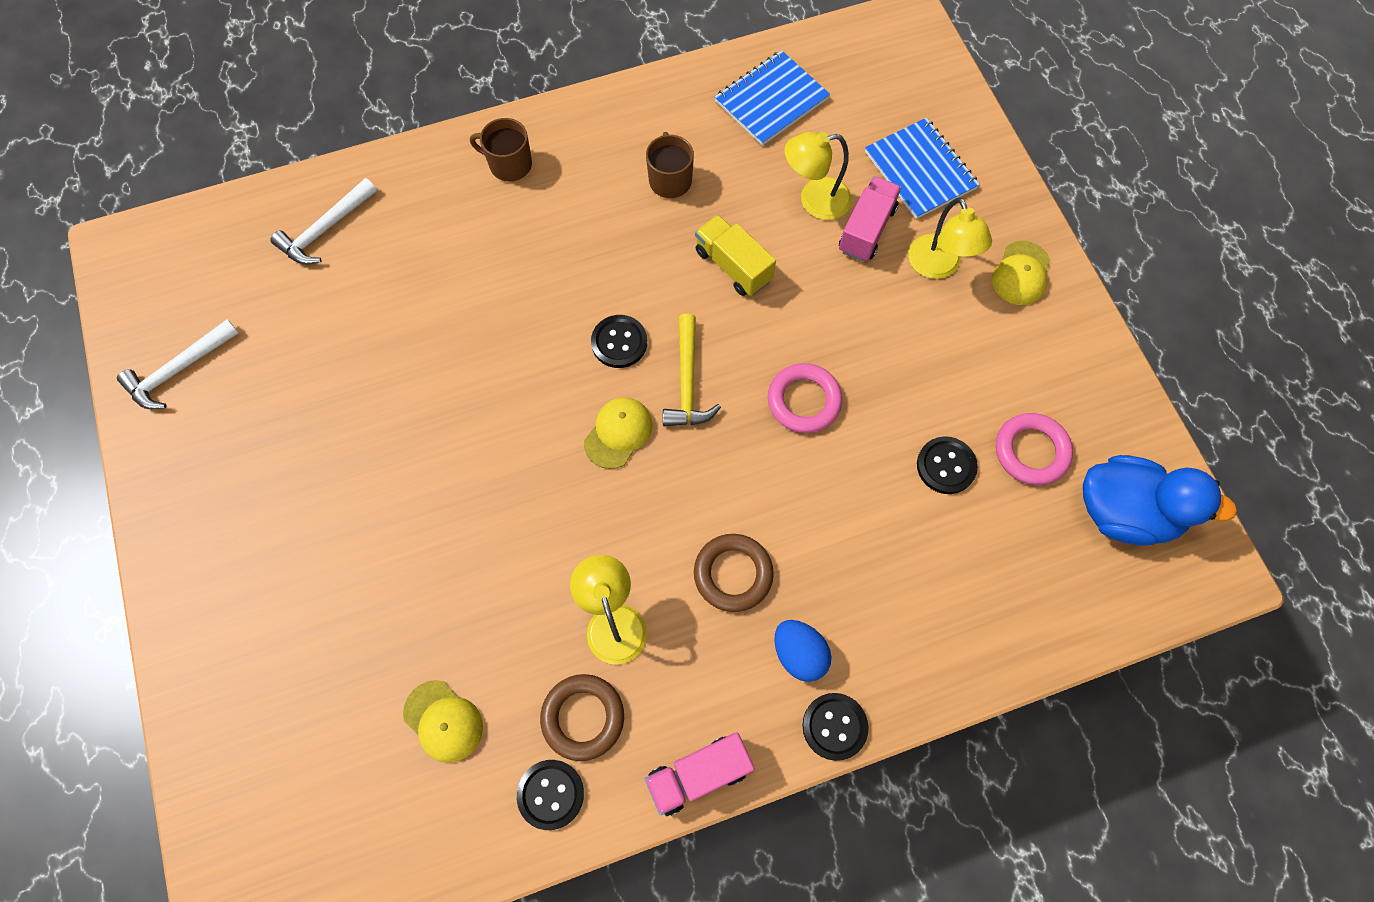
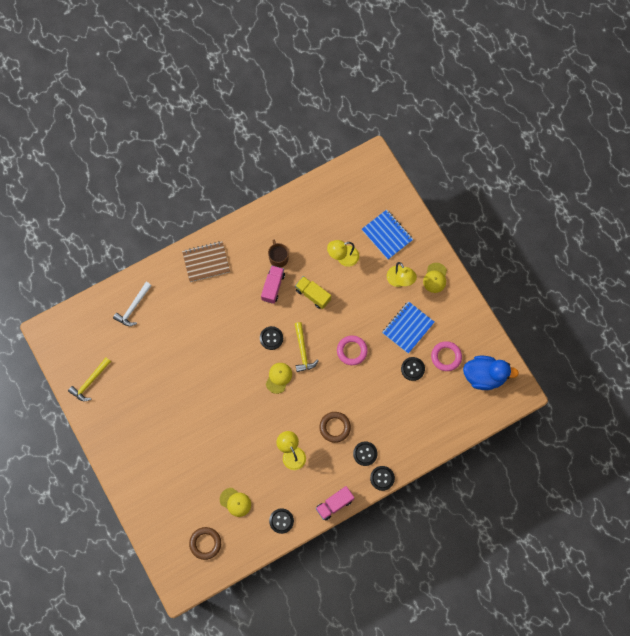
camera: 10 degrees left, 5 degrees up
(179, 370) = (90, 382): white hammer -> yellow hammer
(509, 164) = (206, 262): brown mug -> brown notebook
(583, 717) = (287, 491): brown ring -> brown ring (205, 543)
(771, 100) = (316, 210): blue notebook -> blue notebook (408, 328)
(799, 654) = (365, 453): blue egg -> black button
(866, 229) = (367, 268): pink truck -> pink truck (273, 287)

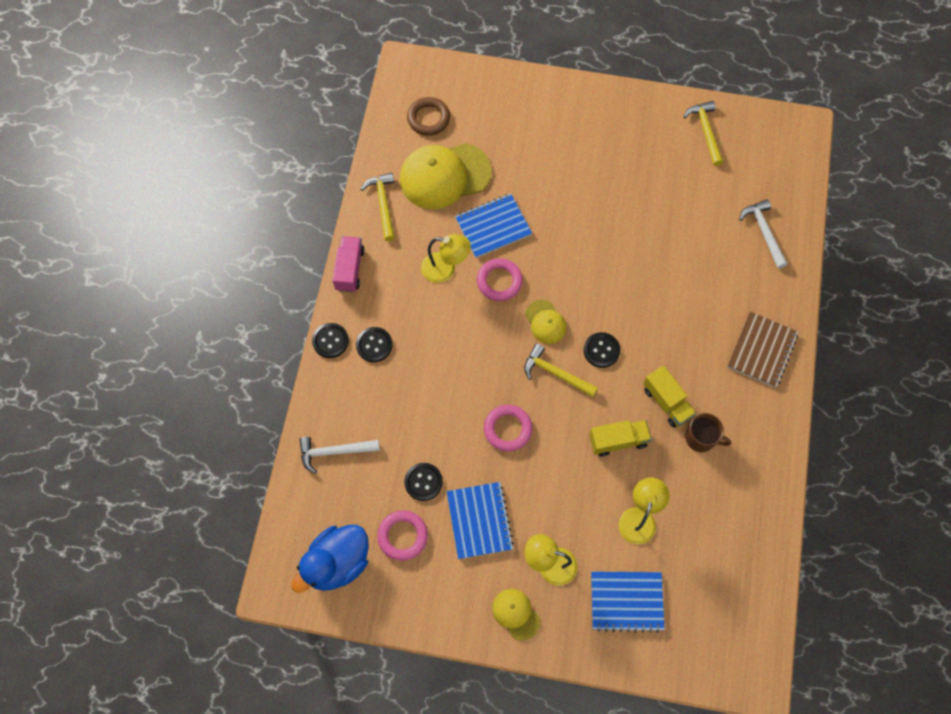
camera: 130 degrees right, 5 degrees down
(235, 502) = (444, 176): yellow cap -> yellow cap, size x2.02
(245, 449) = (493, 227): none -> blue notebook
(273, 287) = (667, 402): pink truck -> yellow truck
(275, 419) = (499, 281): none -> pink ring
(281, 521) = (383, 204): black button -> yellow hammer
(335, 427) = (433, 337): brown ring -> none
(435, 424) = (334, 452): none -> white hammer

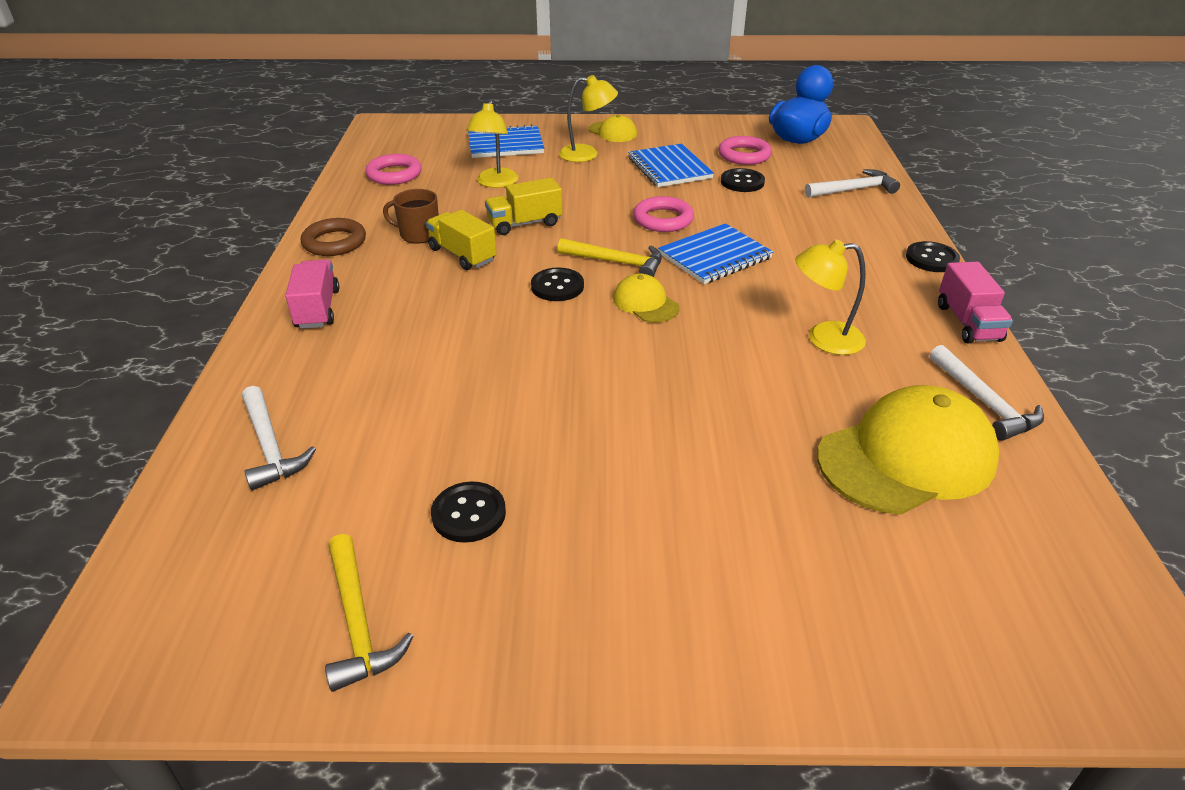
camera: 170 degrees right, 30 degrees down
(374, 345) = (872, 261): black button -> black button (469, 514)
(383, 204) = (984, 402): yellow hammer -> white hammer
(428, 118) = (1013, 557): brown ring -> brown ring (334, 242)
(493, 227) = (775, 396): blue notebook -> blue notebook (715, 256)
(499, 281) = (732, 335): pink ring -> pink ring (394, 174)
(761, 350) = (317, 309): brown notebook -> pink truck

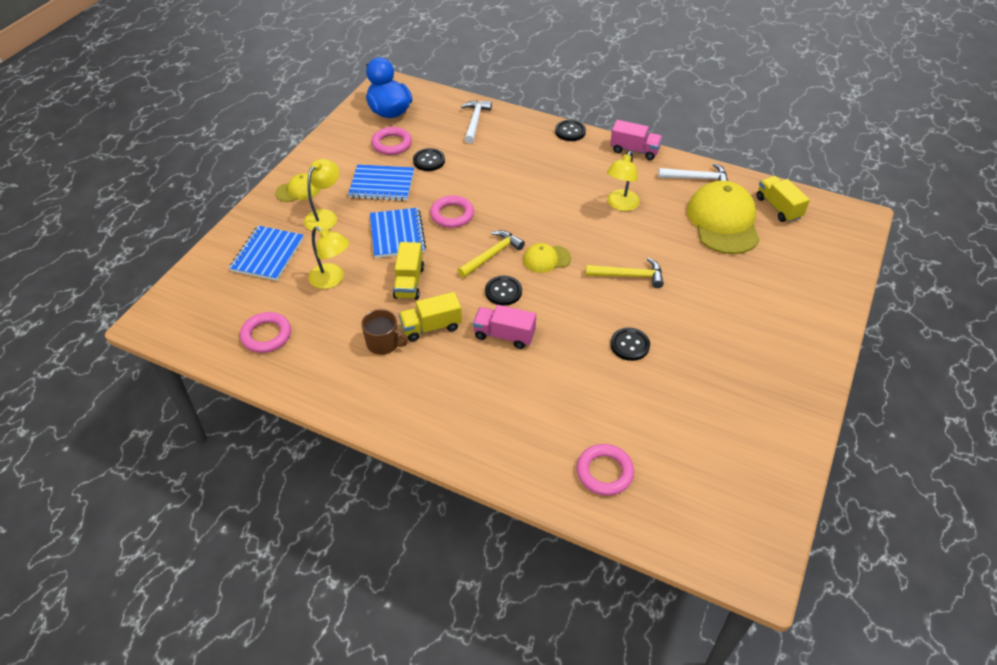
camera: 65 degrees left, 10 degrees up
(270, 446) = (604, 472): white hammer -> pink ring
(317, 309) = (456, 423): pink truck -> pink truck (504, 335)
(334, 242) = (361, 396): brown ring -> none
(358, 622) = (760, 454): yellow hammer -> yellow hammer (629, 275)
(419, 234) = (383, 343): brown mug -> brown mug turned 105 degrees counterclockwise
(469, 514) = (700, 392): black button -> black button (629, 345)
(715, 256) = (513, 210): blue notebook -> blue notebook (397, 234)
(1031, 526) = (778, 208): none -> yellow truck

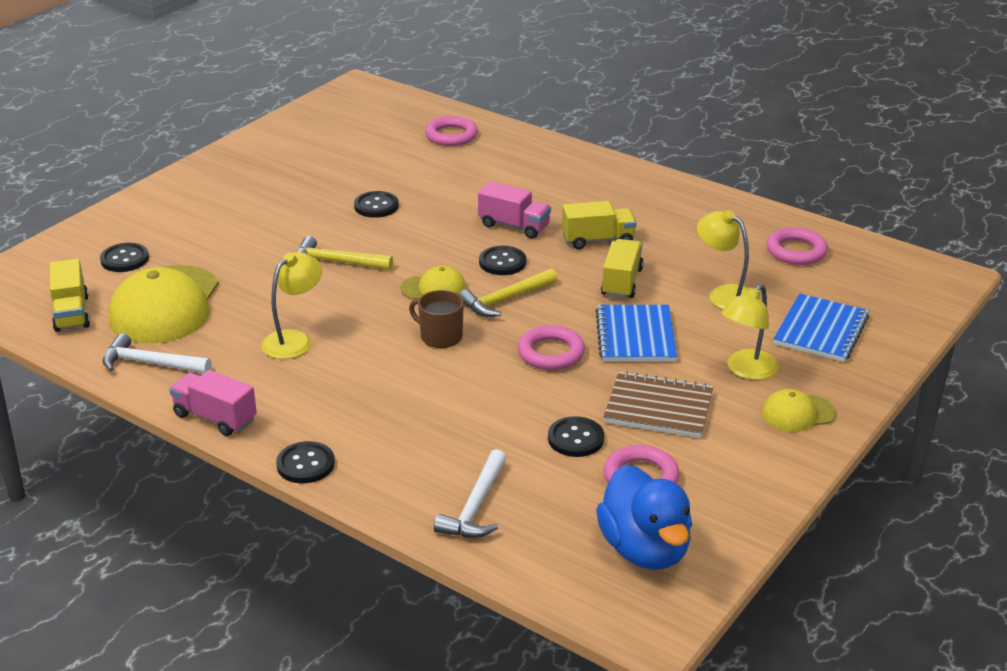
camera: 170 degrees left, 15 degrees down
(382, 184) = (658, 408): blue notebook -> brown notebook
(383, 343) = (655, 232): brown mug -> brown mug (440, 336)
(786, 258) = (125, 259): none -> black button

